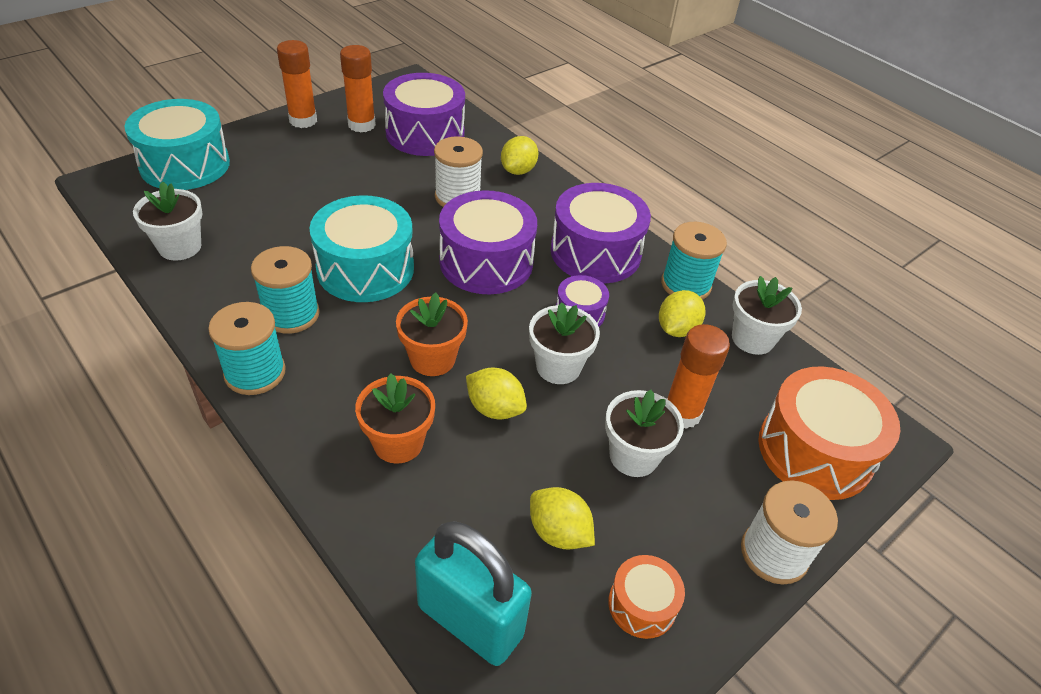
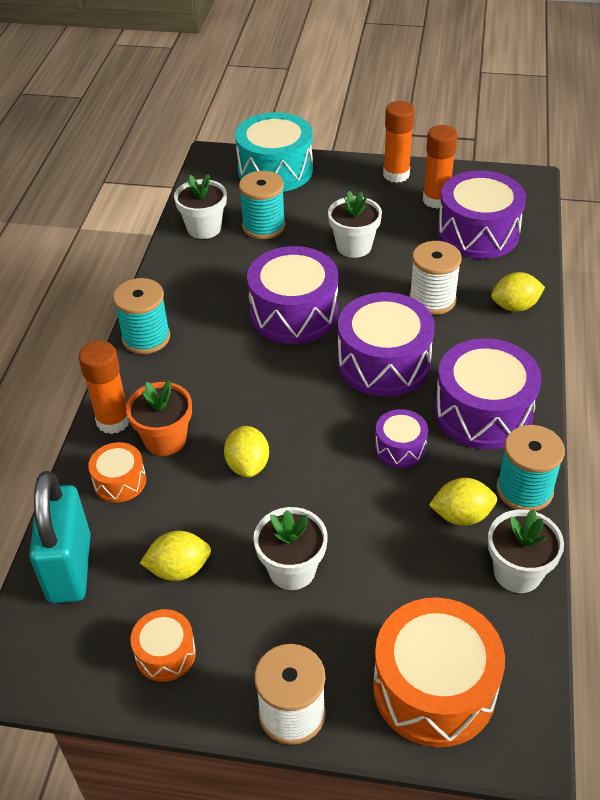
camera: 55 degrees right, 0 degrees up
(291, 314) = (210, 314): turquoise spool -> turquoise spool (263, 226)
(365, 269) = (294, 313): turquoise drum -> purple drum
(408, 509) = (120, 481): none -> orange drum
(432, 359) = (254, 404): orange flower pot -> none
(558, 367) = (328, 472): white flower pot -> white flower pot (354, 246)
(558, 532) = (179, 569): yellow lemon -> yellow lemon turned 75 degrees clockwise
(682, 413) = (370, 573): orange glue stick -> orange glue stick (113, 421)

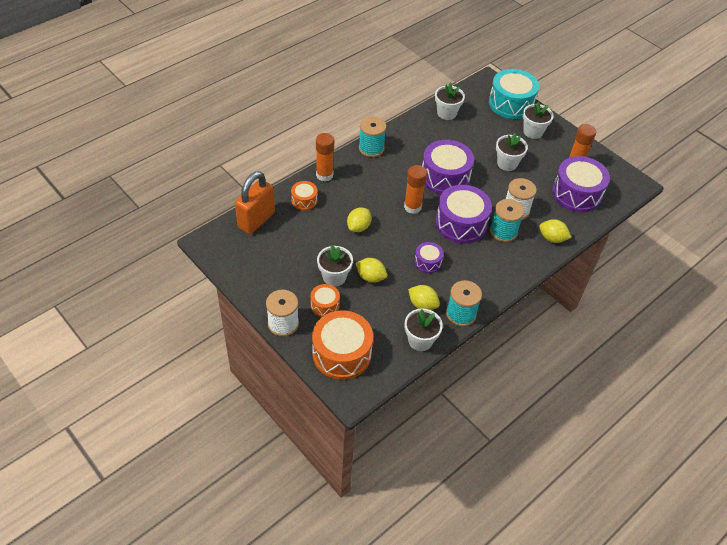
camera: 35 degrees right, 5 degrees up
(69, 568) = (256, 220): turquoise padlock -> orange padlock
(165, 439) = (337, 195): orange flower pot -> none
(165, 653) = (260, 273): orange drum -> orange drum (325, 305)
(179, 569) = (294, 247): yellow lemon -> yellow lemon (370, 277)
(263, 226) = (475, 128): turquoise spool -> turquoise spool (503, 231)
(341, 189) = (533, 132): none -> white flower pot
(396, 175) = (569, 140): orange glue stick -> orange glue stick (412, 207)
(483, 412) = (480, 272): purple drum -> none

